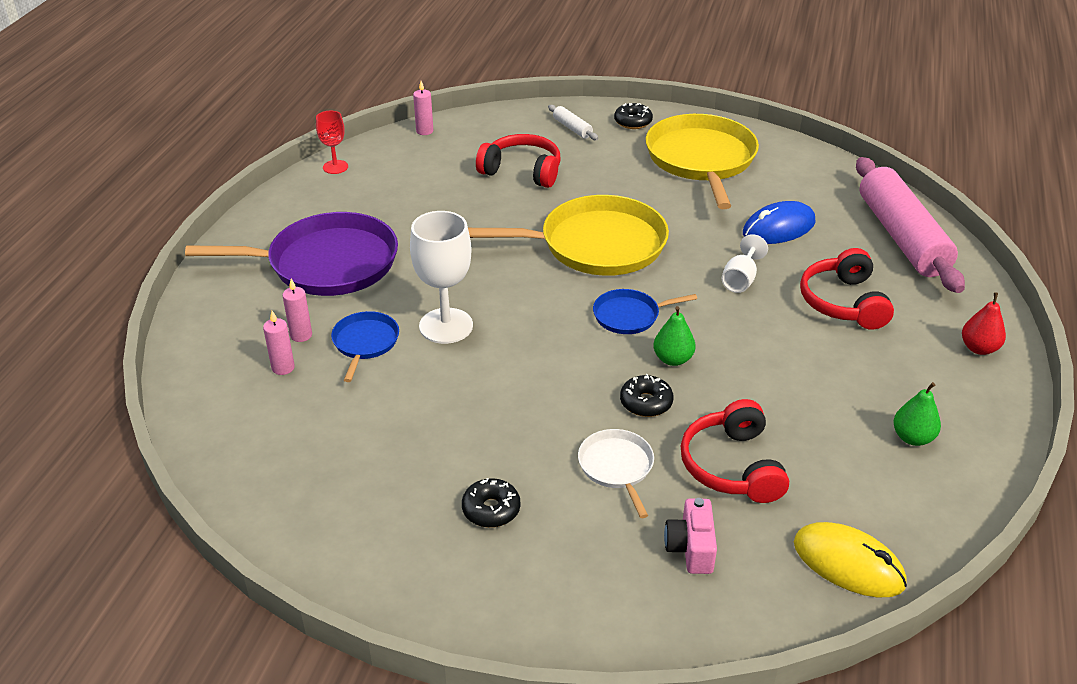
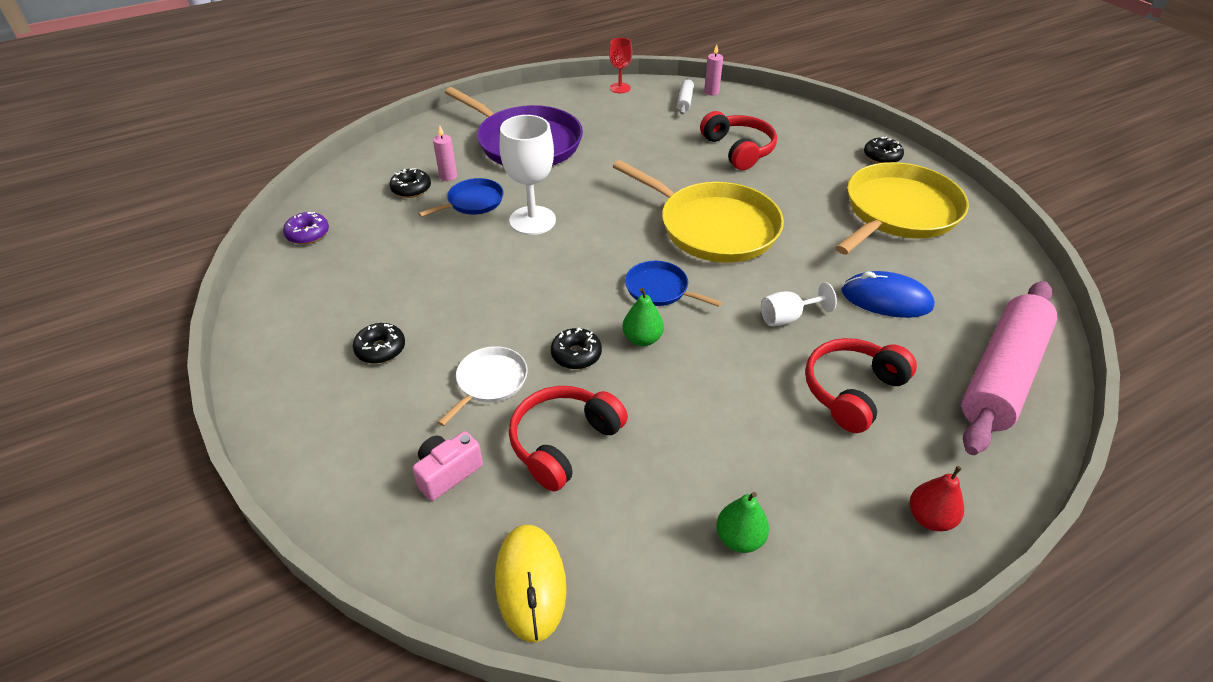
camera: 45 degrees right, 5 degrees up
(246, 471) = (308, 234): none -> purple donut
(283, 368) = (411, 189): pink candle -> black donut
(572, 128) = (823, 138): white rolling pin -> white rolling pin (684, 101)

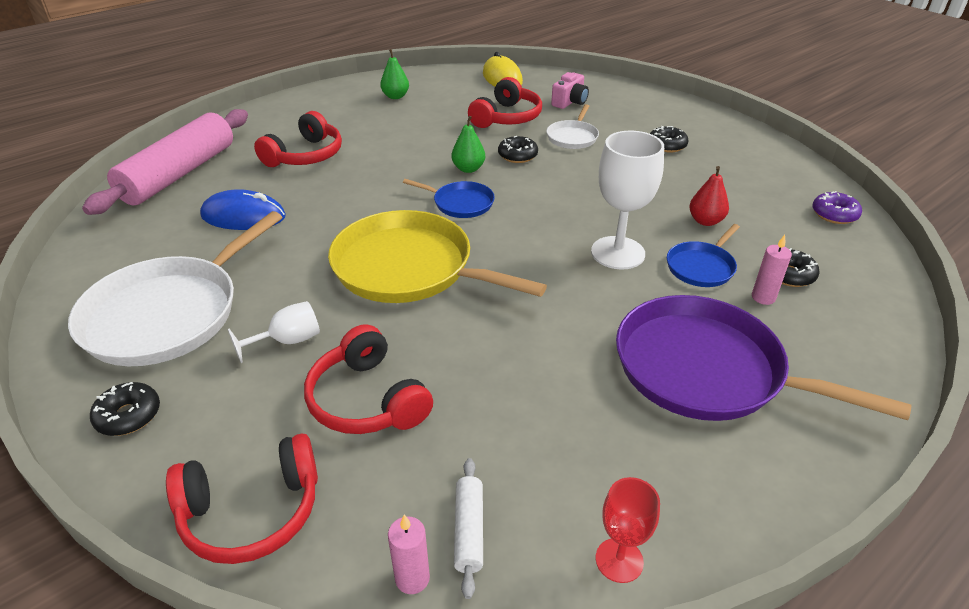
camera: 170 degrees right, 5 degrees down
(787, 317) = (343, 194): white goblet -> white goblet (288, 341)
(790, 116) = (252, 511): none -> red headphones
(898, 212) = (168, 314): yellow pan -> white pan
(929, 518) = (283, 110): red pear -> red pear (705, 221)

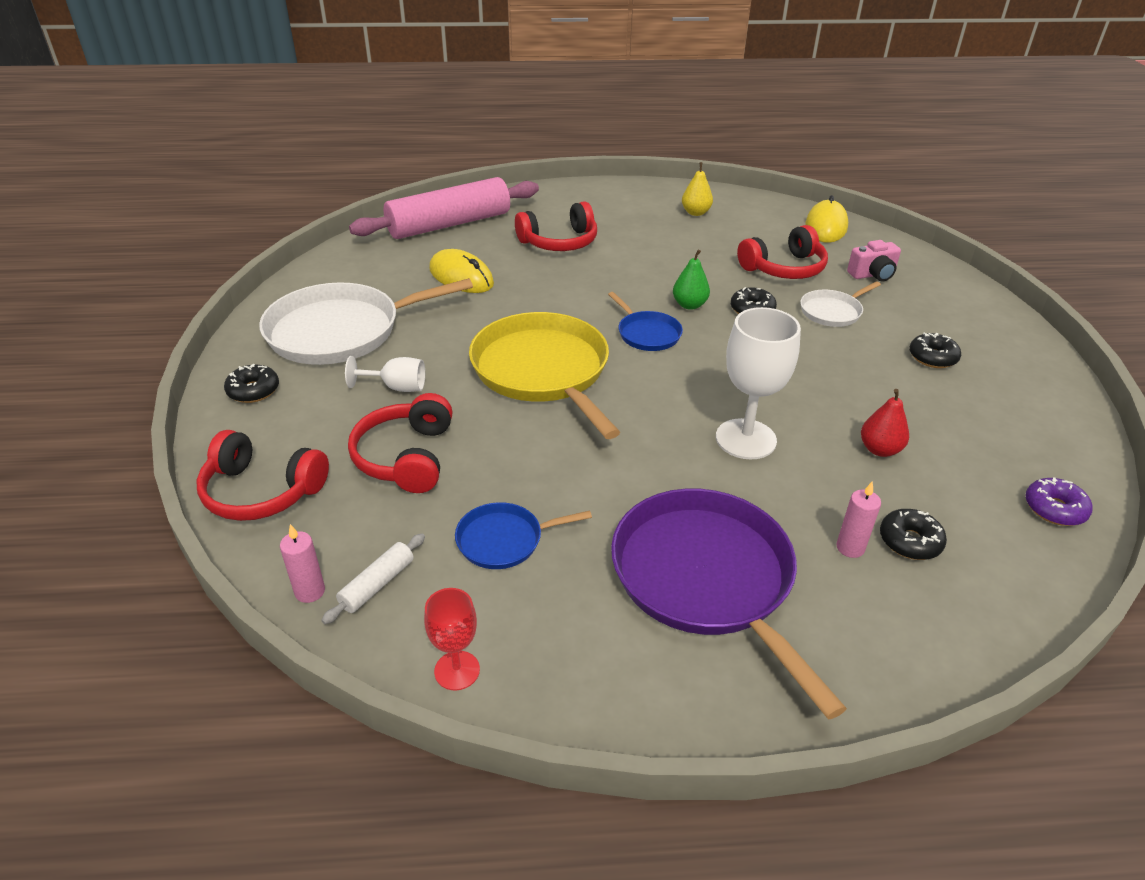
camera: 35 degrees right, 0 degrees up
(243, 216) = (461, 277): blue mouse -> yellow mouse
(395, 96) = (695, 213): green pear -> yellow pear
(701, 267) = (818, 490): blue pan -> blue pan (504, 540)

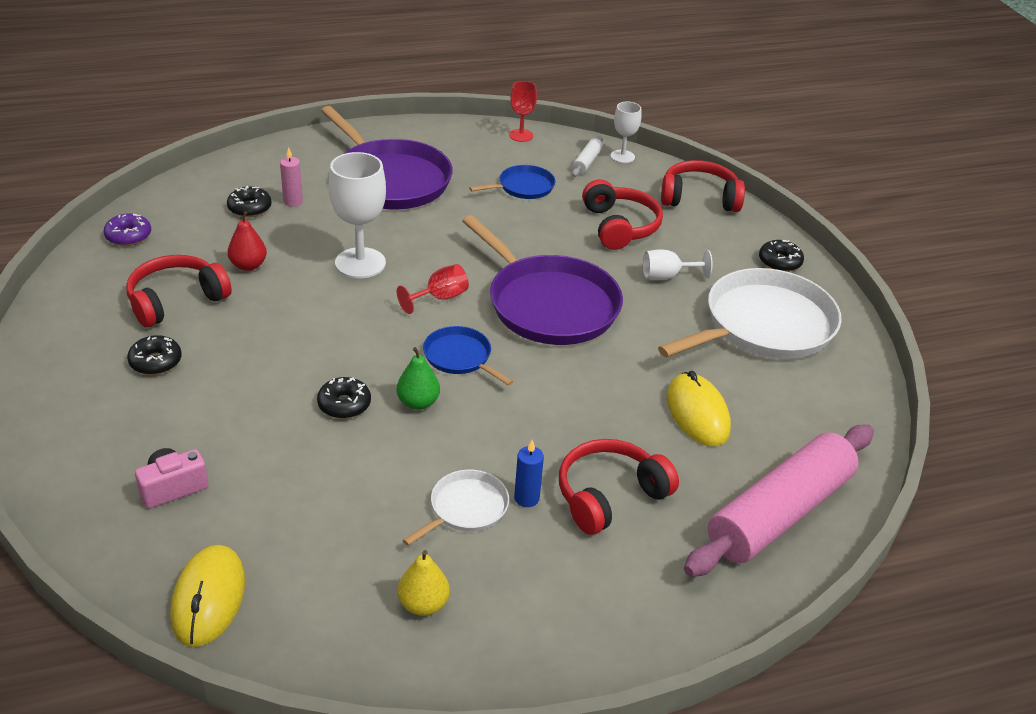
camera: 165 degrees right, 0 degrees up
(310, 591) = (622, 156): pink candle -> white goblet
(461, 277) = (697, 413): yellow mouse -> yellow mouse turned 45 degrees clockwise
(543, 371) = (549, 304): yellow pan -> purple pan
(618, 246) = (526, 498): none -> blue candle
(657, 389) = (440, 298): none -> red goblet
(784, 268) = (295, 484): red headphones -> red headphones (176, 301)
(832, 311) = (247, 413): white pan -> white pan (465, 508)

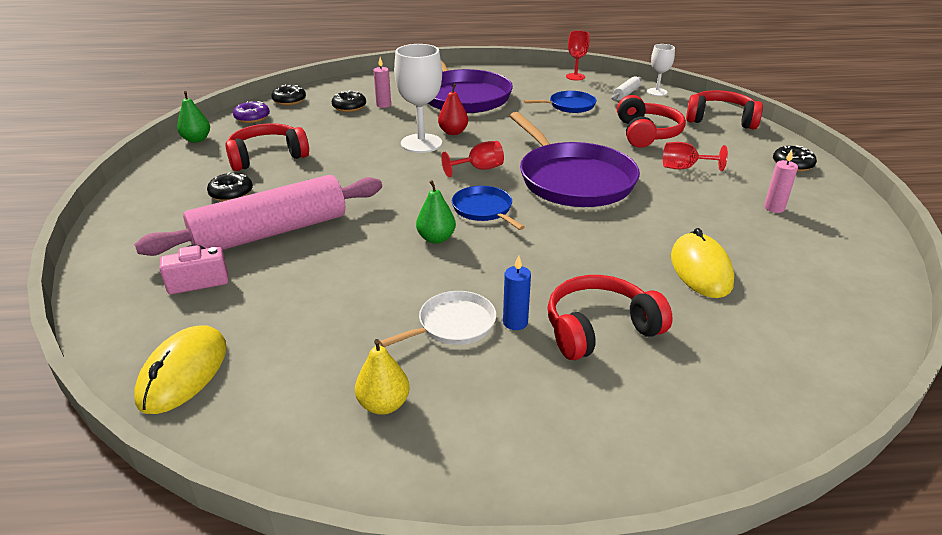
camera: 15 degrees right, 5 degrees down
(71, 279) = (196, 139): none -> green pear
(248, 265) = (333, 139): red pear -> red pear (453, 132)
(344, 404) = (371, 234): black donut -> black donut (289, 100)
(667, 276) = (684, 168): white goblet -> red goblet
(763, 325) = (774, 208): white pan -> pink candle
(779, 513) = (782, 365): pink rolling pin -> pink rolling pin (271, 233)

